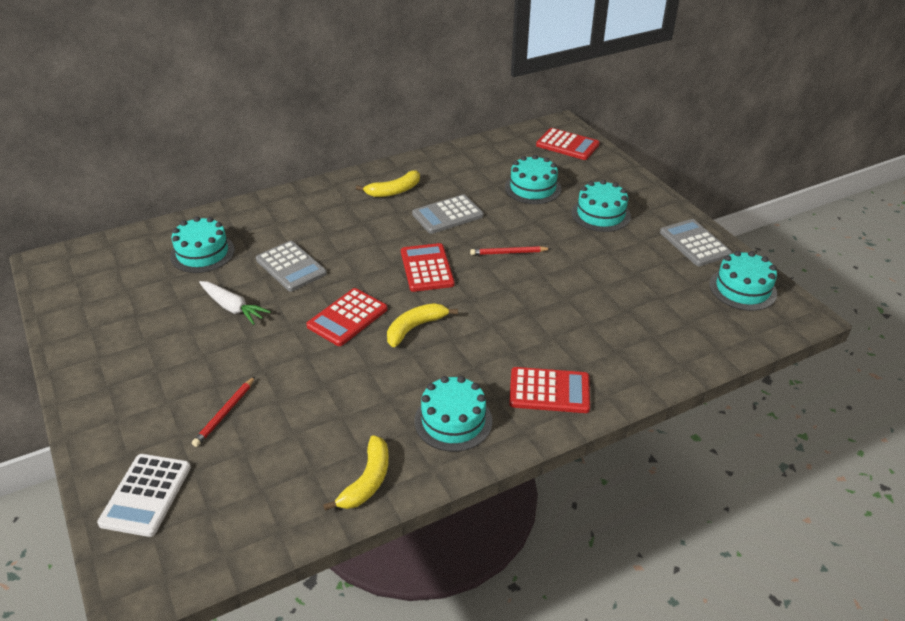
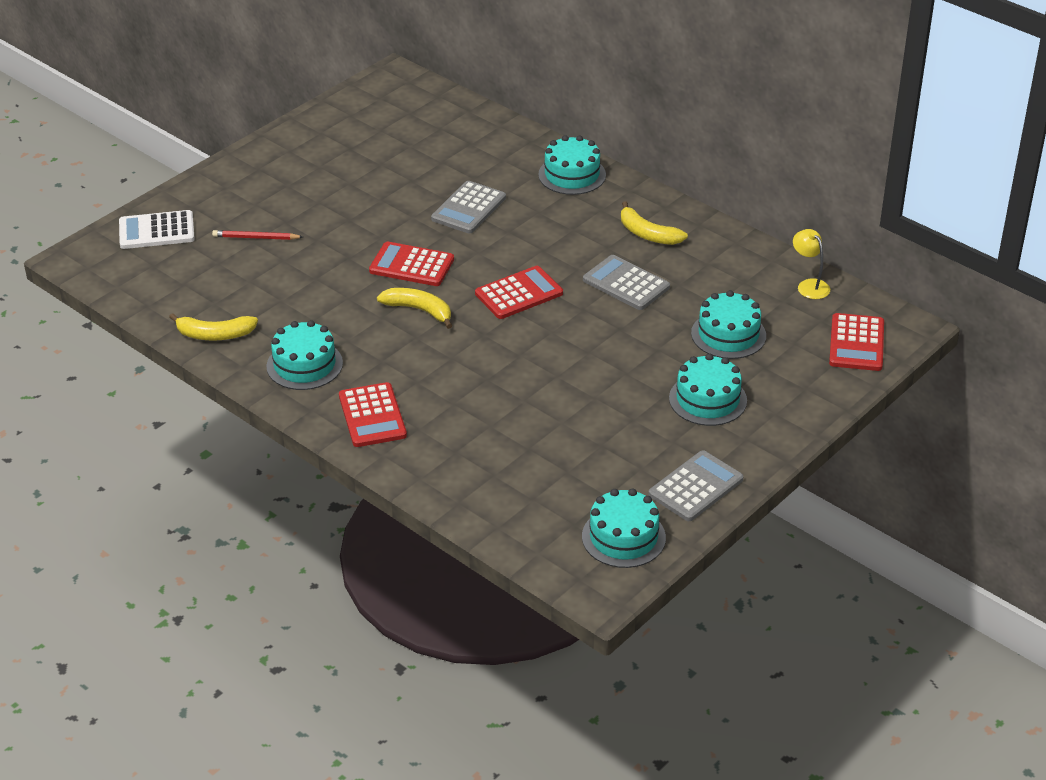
camera: 70 degrees right, 0 degrees up
(202, 253) = (458, 150): turquoise cake -> turquoise cake (572, 175)
(232, 307) = (389, 195): white carrot -> none
(497, 145) = (809, 285): none -> yellow lamp
(508, 253) = (582, 343): red pencil -> none

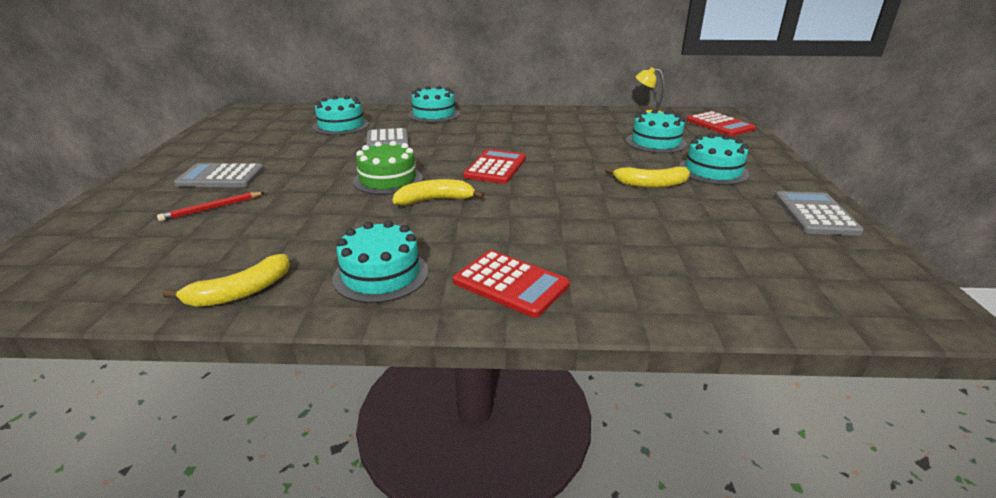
camera: 40 degrees left, 10 degrees down
(156, 231) = (79, 238): white calculator -> none
(411, 265) = (388, 179): red calculator -> green cake
(623, 537) = (858, 267): turquoise cake -> turquoise cake (341, 126)
(626, 283) = (554, 142): grey calculator -> grey calculator (221, 177)
(648, 234) = (524, 122): yellow banana -> yellow banana (651, 184)

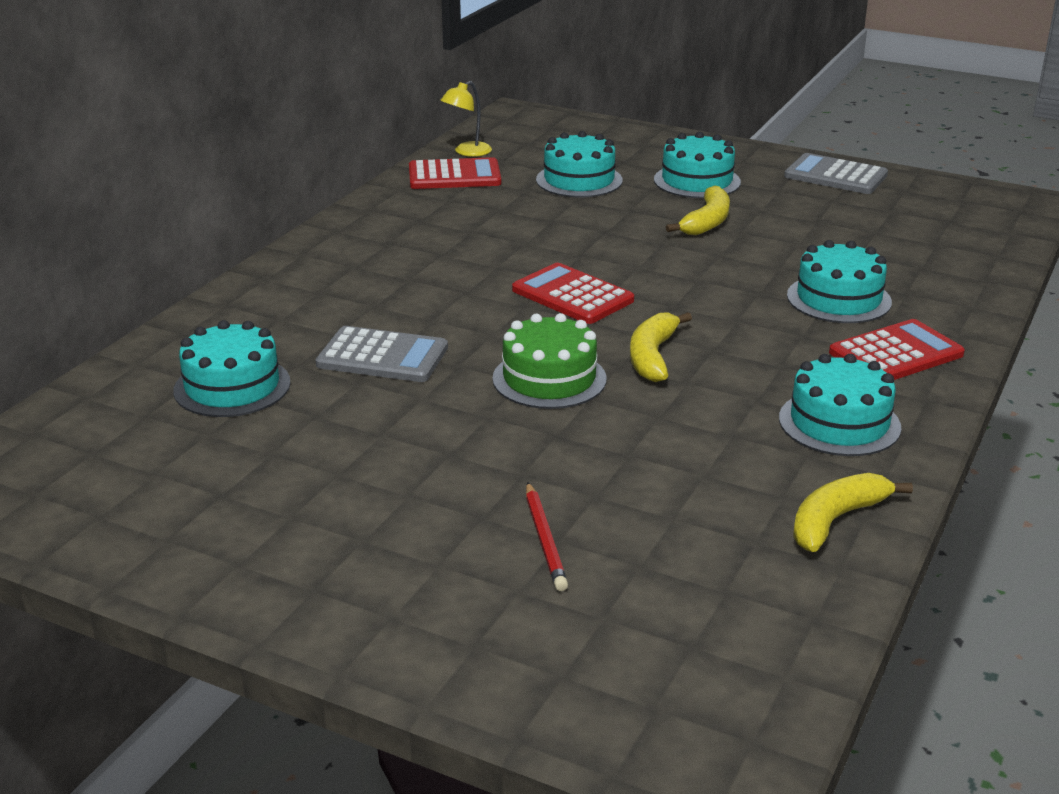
camera: 65 degrees left, 0 degrees up
(221, 177) = (400, 528): grey calculator -> none
(240, 292) = (835, 520): yellow banana -> yellow banana turned 120 degrees counterclockwise
(434, 114) = (272, 294): turquoise cake -> turquoise cake (839, 299)
(719, 125) = (555, 129): red calculator -> red calculator (454, 176)

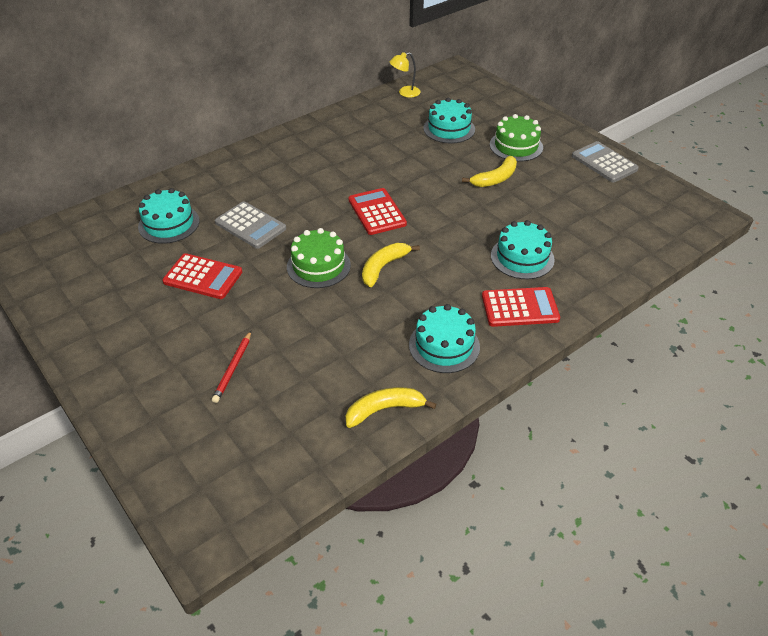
camera: 25 degrees right, 15 degrees up
(454, 176) = (384, 109): red calculator -> red calculator (203, 277)
(697, 181) = (516, 146): turquoise cake -> green cake

